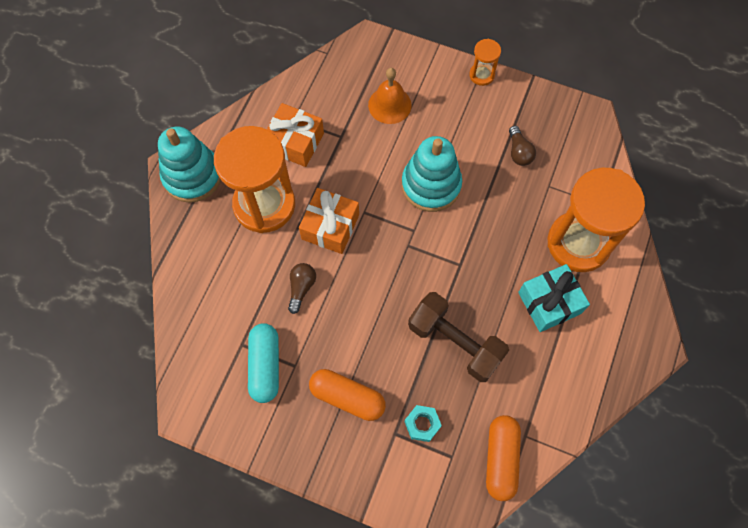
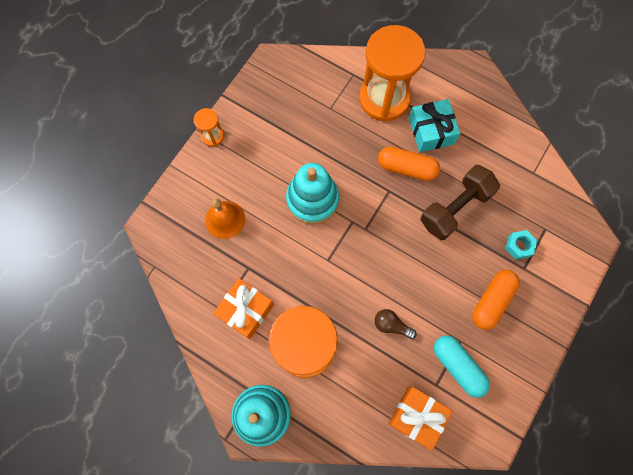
camera: 80 degrees left, 5 degrees up
(265, 366) = (458, 366): turquoise capsule -> turquoise capsule turned 45 degrees clockwise
(330, 227) = (337, 291): orange gift -> orange gift (417, 417)
(501, 459) = (549, 194): orange capsule -> orange capsule (407, 168)
(519, 152) = (295, 123): brown light bulb -> none

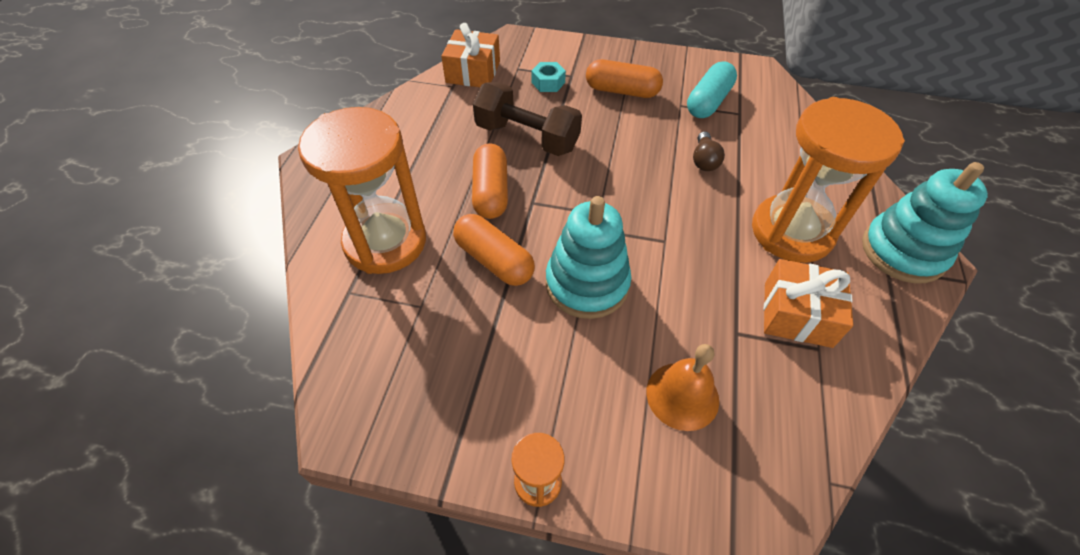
camera: 110 degrees left, 20 degrees down
(348, 154) = (494, 260): none -> orange capsule
(417, 417) = (782, 120): orange gift -> orange gift (473, 72)
(431, 131) = (425, 180): turquoise gift -> none

